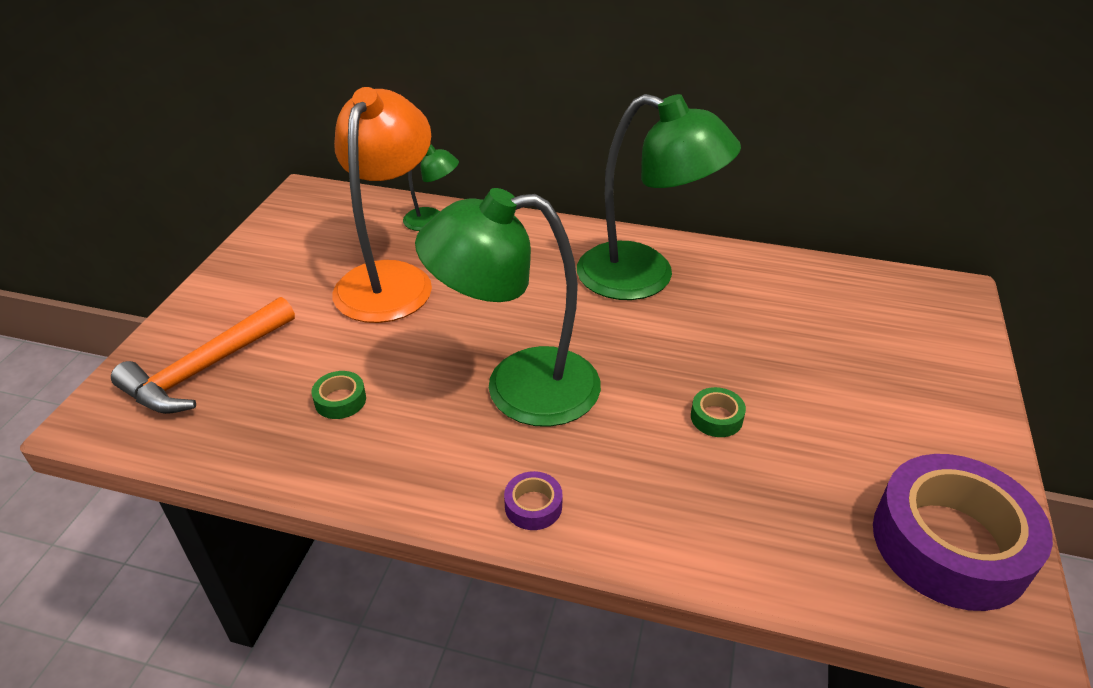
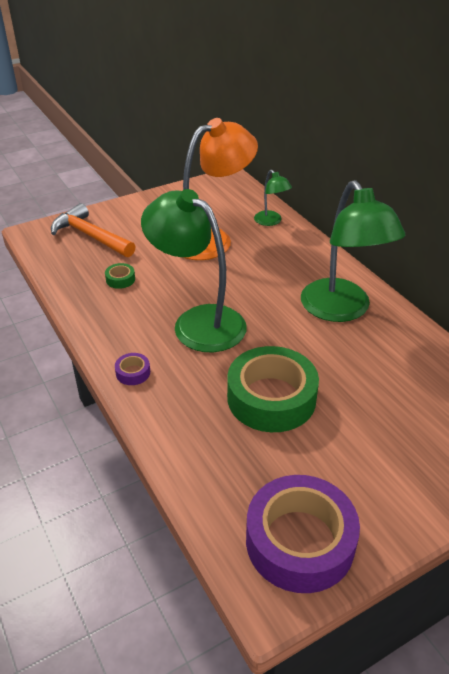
camera: 45 degrees right, 0 degrees up
(205, 369) = (90, 236): orange hammer -> orange hammer turned 45 degrees clockwise
(716, 418) = (271, 398): green tape -> green tape, size x2.48

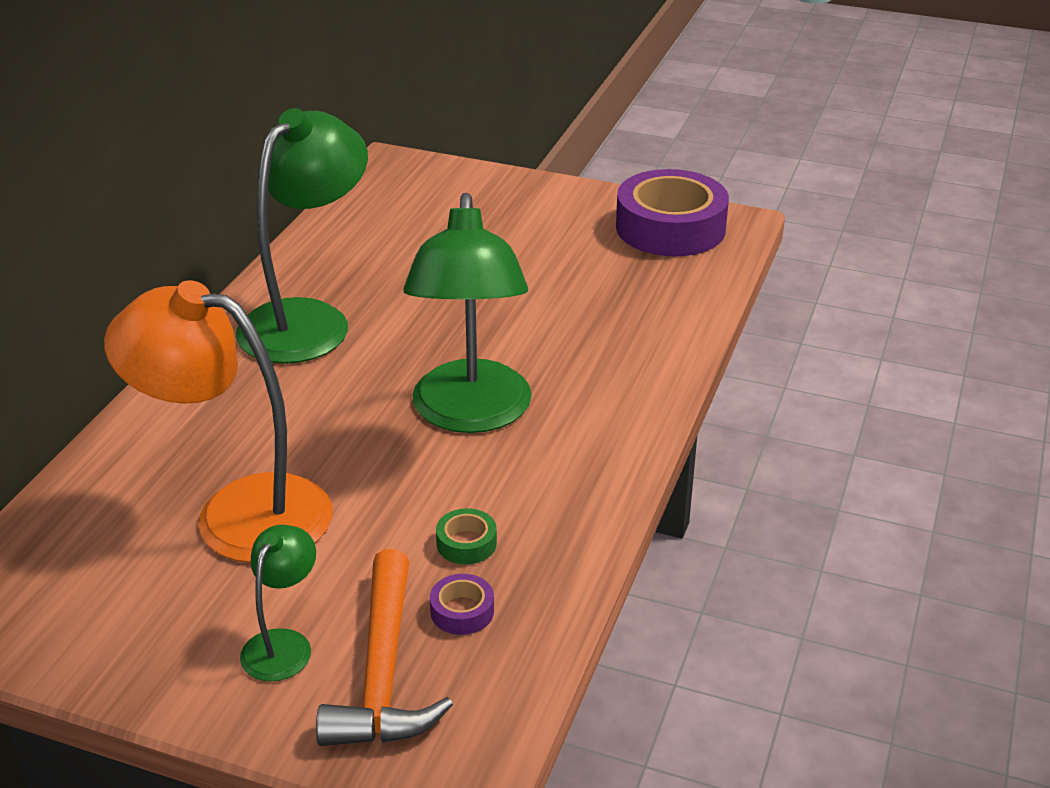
camera: 130 degrees left, 5 degrees down
(133, 373) = (628, 412): purple tape -> purple tape (462, 611)
(271, 221) = (111, 477): green lamp -> green lamp (283, 644)
(271, 398) = (531, 304): green tape -> none

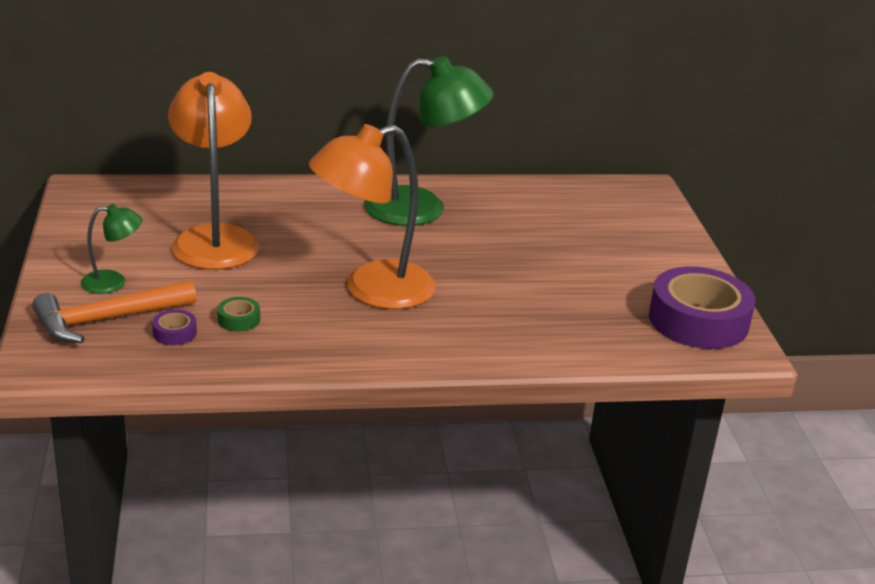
camera: 60 degrees right, 5 degrees down
(471, 414) = (372, 290): green lamp -> orange lamp

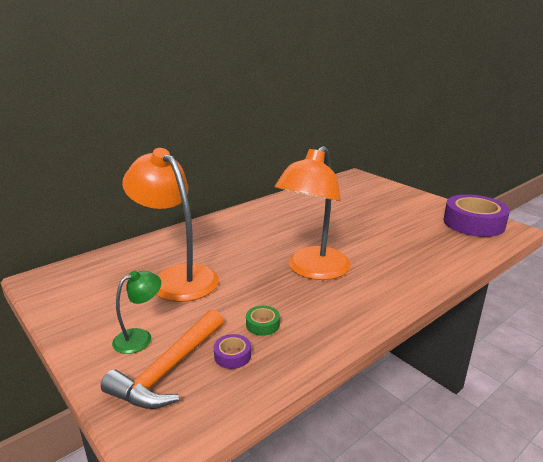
camera: 30 degrees left, 5 degrees down
(422, 209) = (273, 217): green lamp -> none

